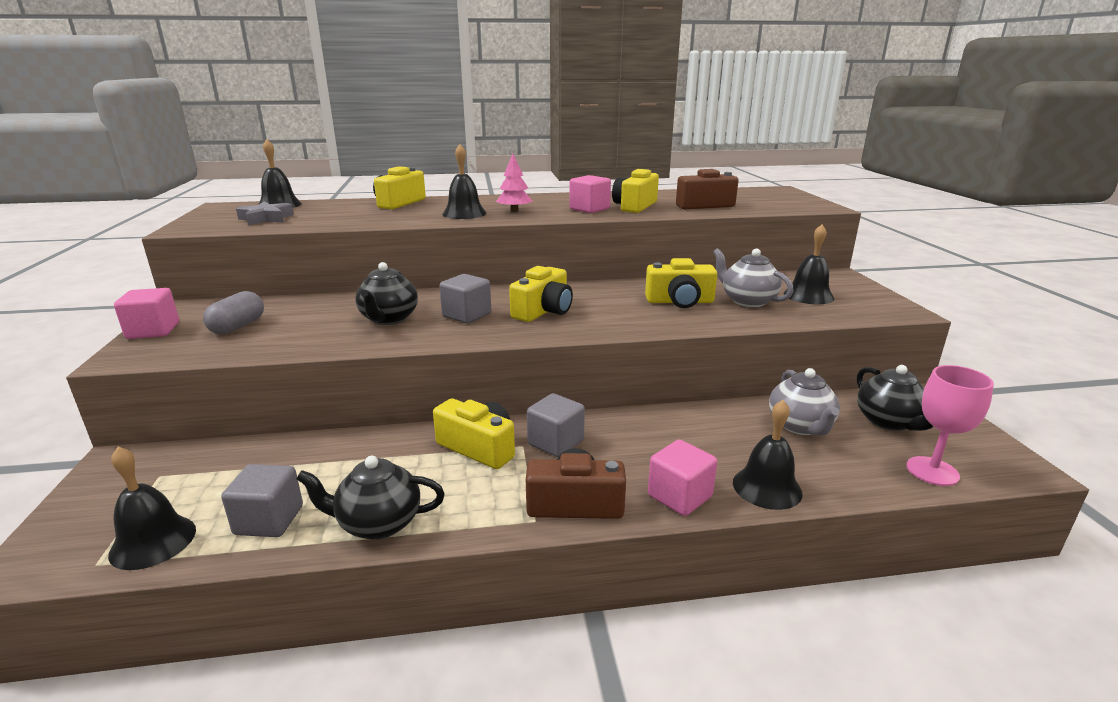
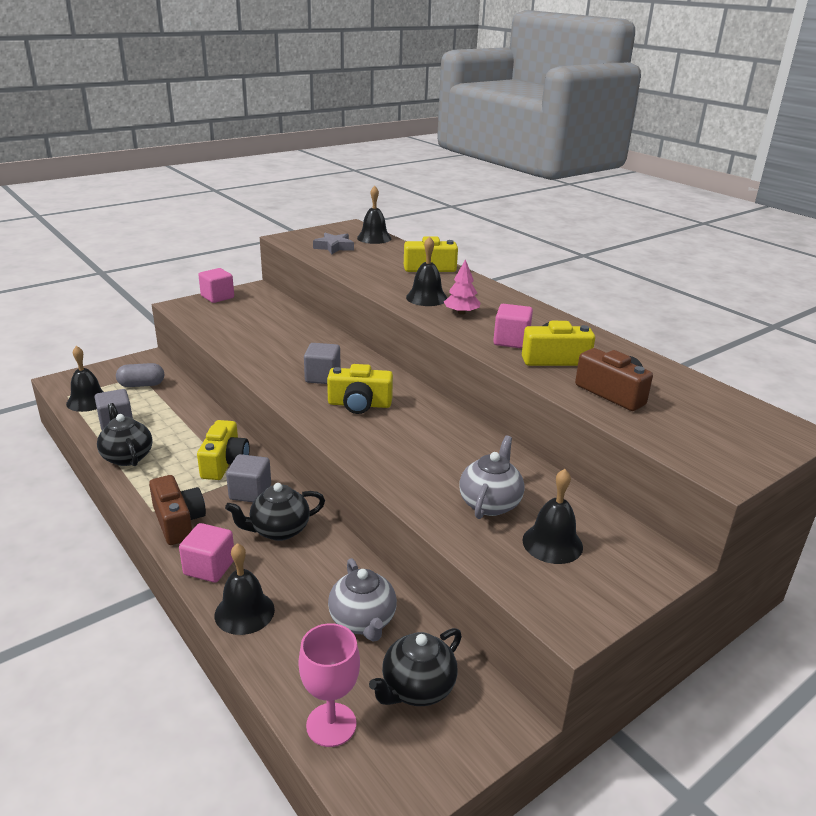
camera: 60 degrees right, 5 degrees up
(238, 327) = (241, 315): grey capsule -> grey capsule (142, 385)
(389, 319) = (291, 353): black teapot -> black teapot (279, 530)
(680, 302) = (447, 464): yellow camera -> none
(800, 426) = (363, 621): grey teapot -> grey teapot turned 75 degrees counterclockwise

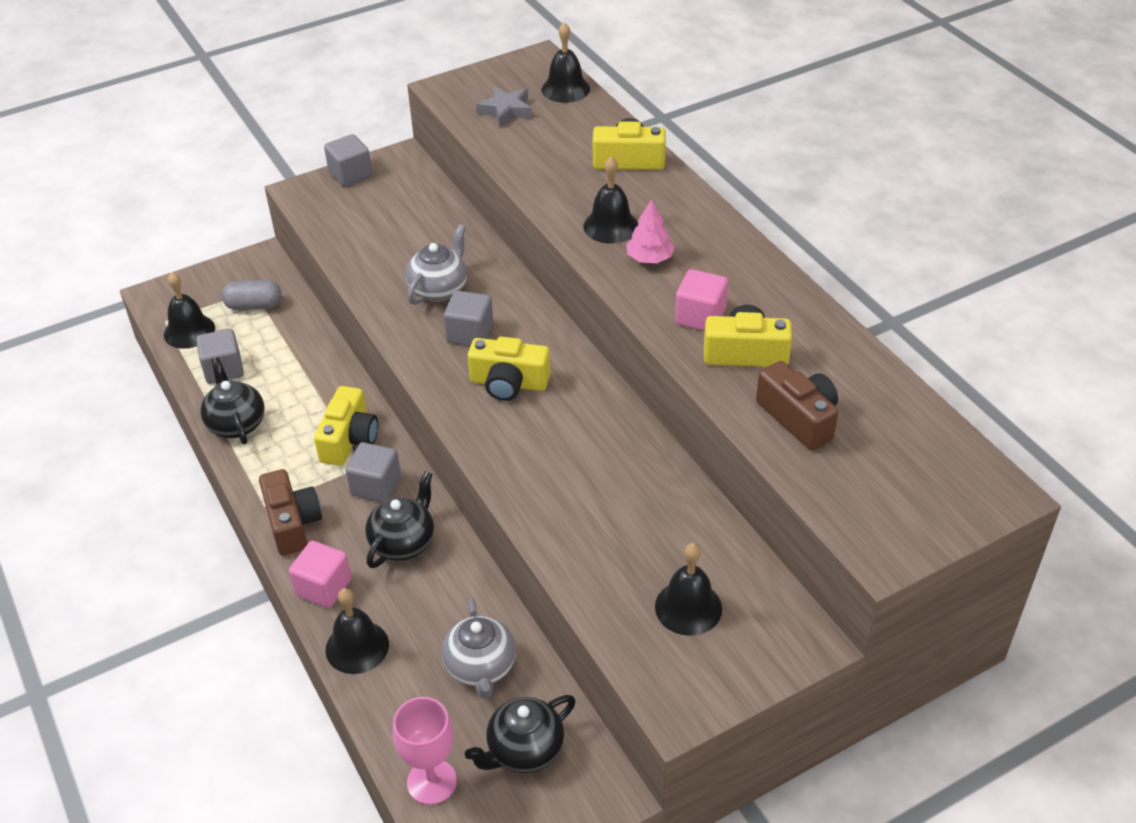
camera: 10 degrees right, 15 degrees up
(217, 297) = (350, 174): pink cube -> grey cube
(279, 530) = (403, 542): black teapot -> black teapot turned 135 degrees clockwise
(490, 503) = (632, 547): grey teapot -> grey teapot (439, 289)

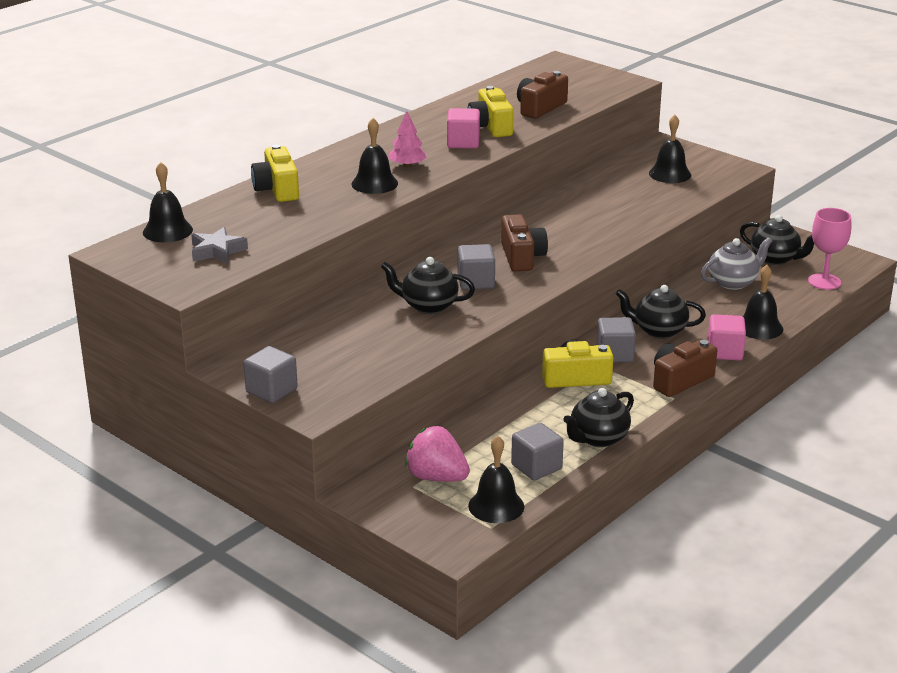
camera: 110 degrees left, 15 degrees down
(254, 306) = (436, 477): grey capsule -> pink strawberry
(439, 289) = (428, 306): grey teapot -> black teapot
(509, 383) = (522, 257): yellow camera -> brown camera

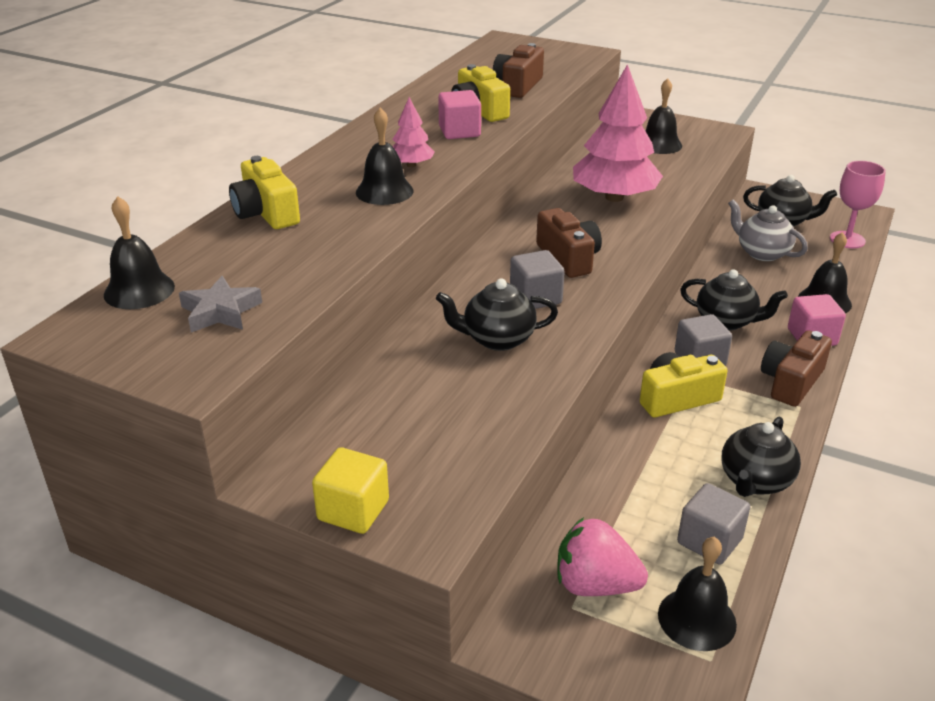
camera: 15 degrees left, 5 degrees up
(271, 390) = (353, 510): grey cube -> yellow cube
(594, 214) = (614, 197): none -> pink tree
(659, 331) = (726, 321): black teapot -> black teapot turned 150 degrees counterclockwise
(733, 282) = (762, 253): grey teapot -> grey teapot turned 90 degrees counterclockwise

